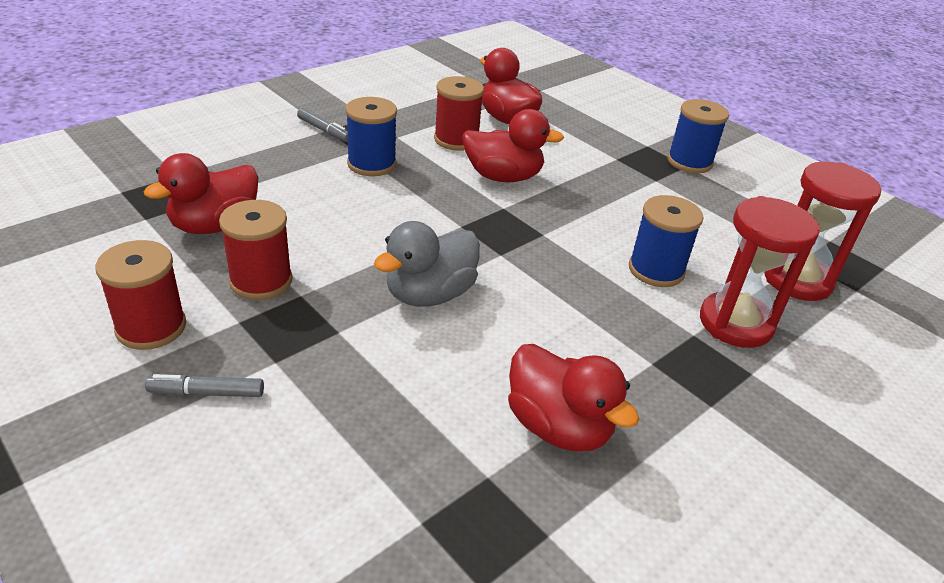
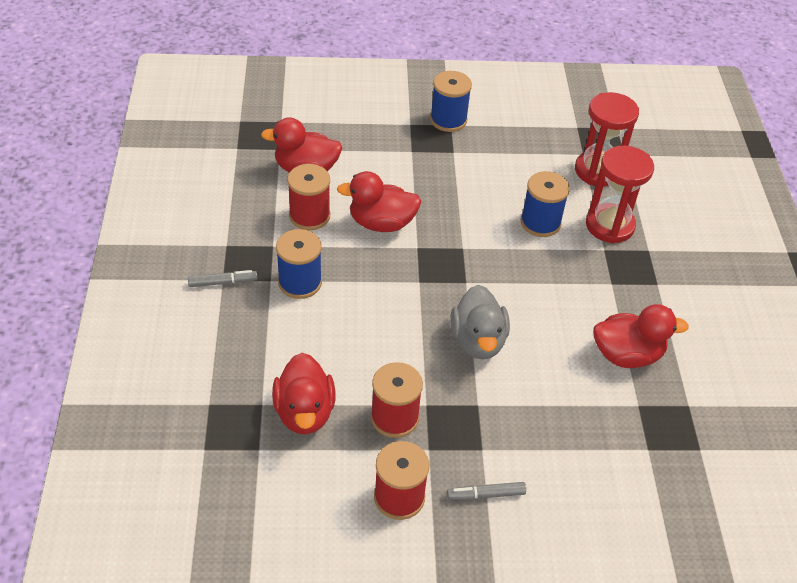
camera: 50 degrees left, 10 degrees up
(207, 393) = (486, 495): grey marker -> grey marker turned 45 degrees clockwise
(503, 177) = (381, 223): red duck -> red duck turned 135 degrees counterclockwise

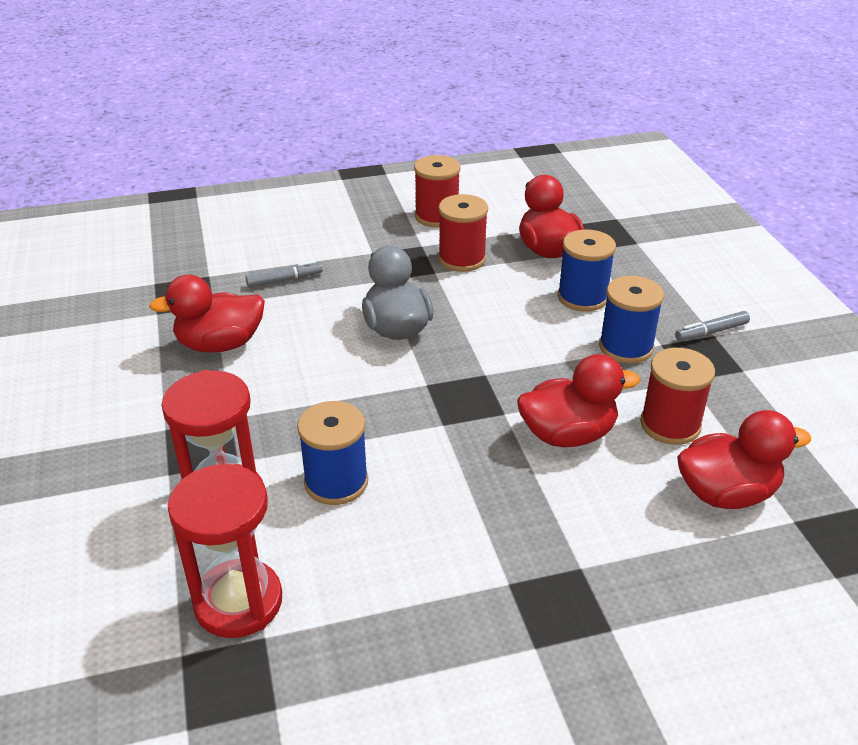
camera: 170 degrees right, 10 degrees down
(448, 120) = (543, 658): blue spool -> blue spool (582, 297)
(486, 495) = (362, 227): grey marker -> grey marker (284, 280)

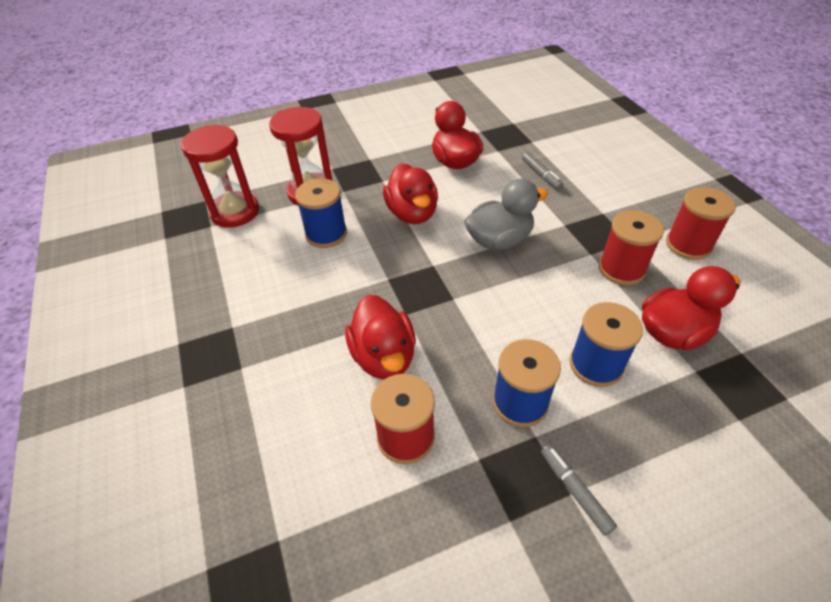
camera: 85 degrees right, 10 degrees up
(726, 493) = (315, 480): red duck -> red duck (412, 213)

